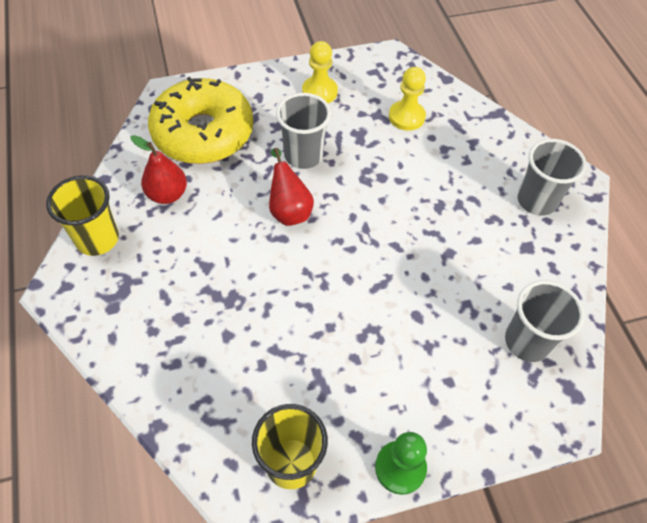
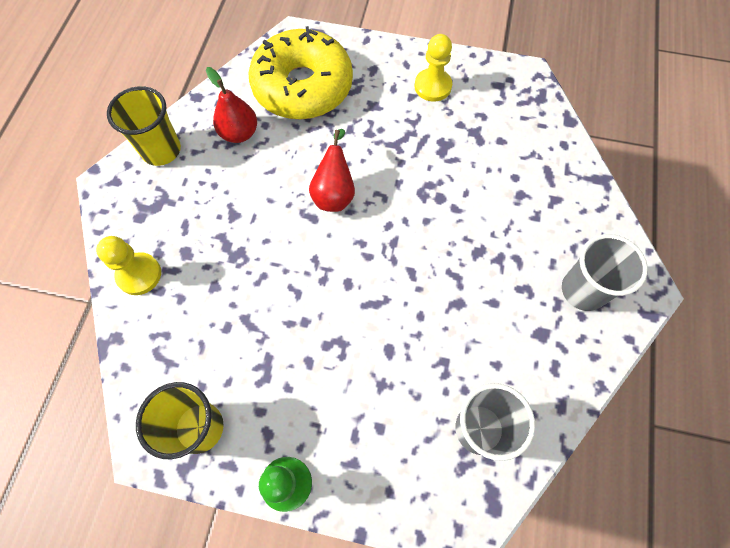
camera: 30 degrees right, 10 degrees up
(303, 155) = (379, 145): grey cup -> none
(406, 117) = (503, 145): yellow pawn -> yellow pawn (139, 274)

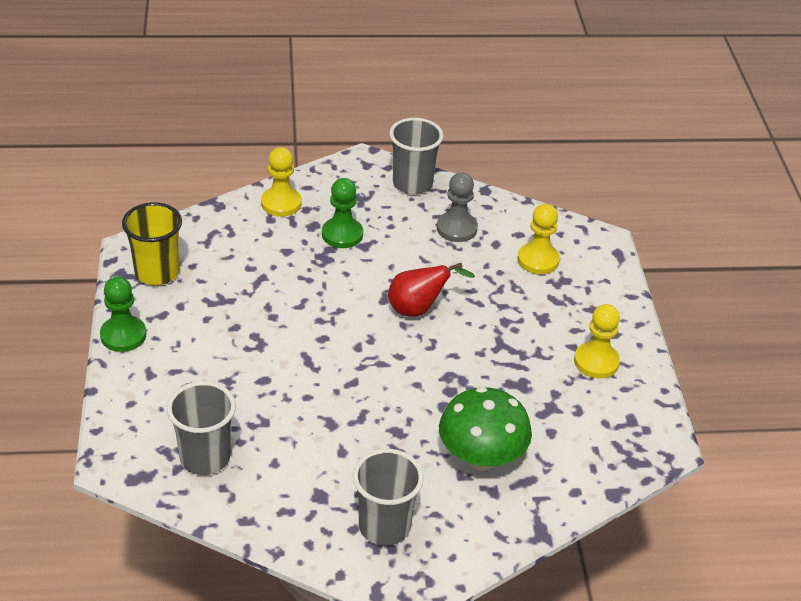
camera: 70 degrees right, 25 degrees down
(161, 150) = (412, 183): yellow cup -> grey cup
(210, 230) = (342, 234): none -> green pawn
(239, 133) = (456, 228): red pear -> grey pawn
(303, 87) = (538, 260): yellow donut -> yellow pawn
(519, 197) = (481, 458): none -> green mushroom

